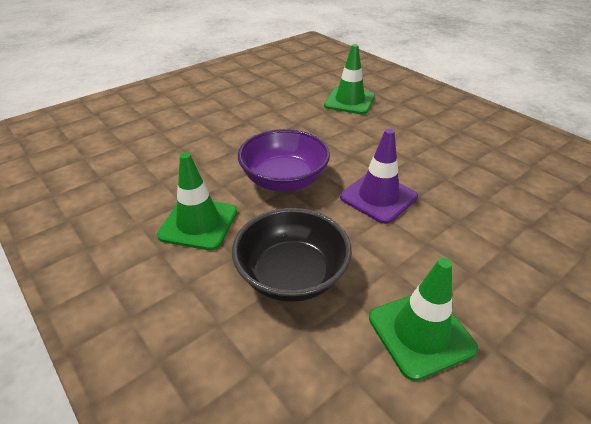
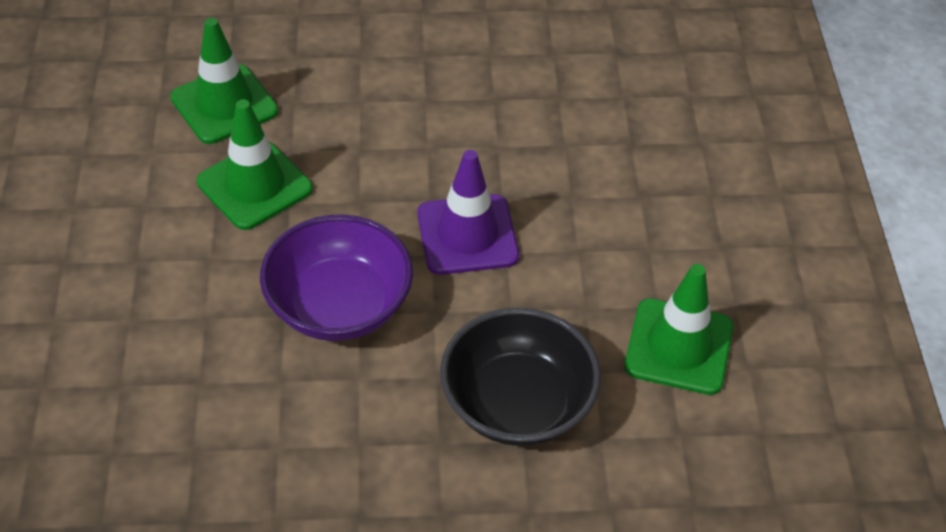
camera: 55 degrees left, 10 degrees up
(198, 223) = (340, 449): green traffic cone -> green traffic cone (255, 185)

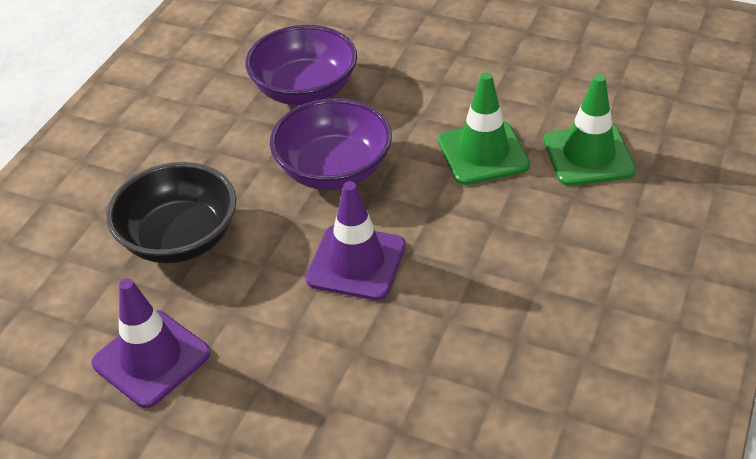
camera: 120 degrees right, 5 degrees down
(199, 395) = (305, 90): none -> purple bowl
(679, 347) = (151, 358): green traffic cone -> purple traffic cone

